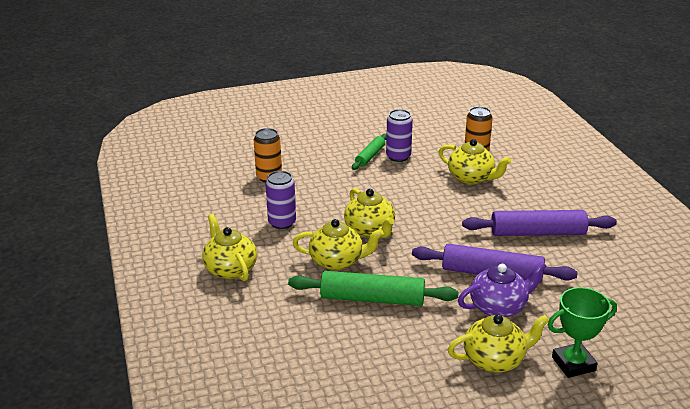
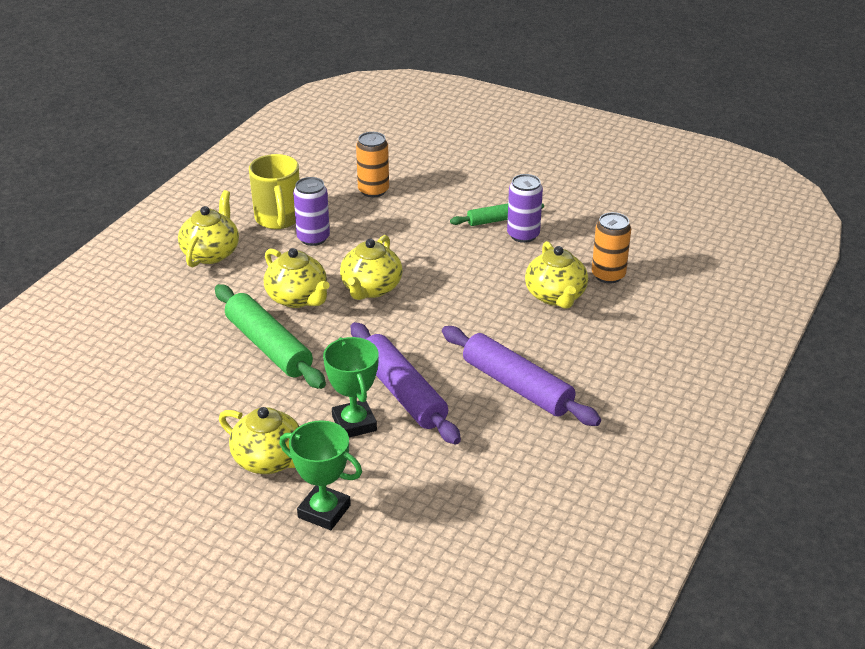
camera: 45 degrees right, 5 degrees up
(238, 224) = (278, 219): none -> yellow mug
(499, 307) = (354, 423): purple teapot -> green trophy

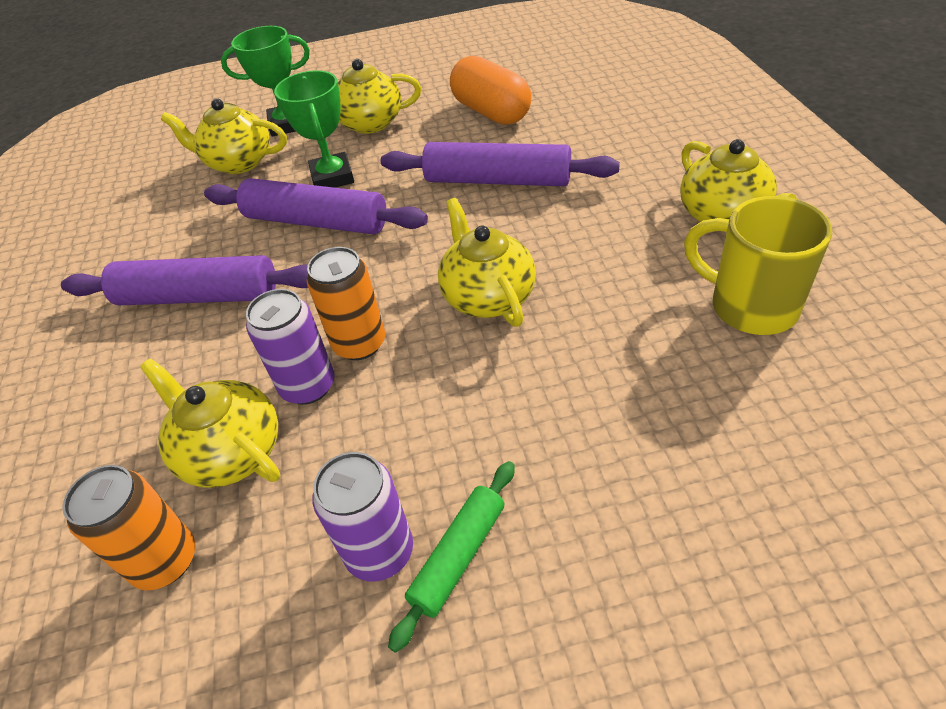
camera: 145 degrees right, 10 degrees up
(185, 403) = (491, 112): none -> orange capsule
(268, 346) = (497, 180): green rolling pin -> purple rolling pin
(298, 298) = (547, 234): yellow teapot -> yellow teapot (238, 162)
(313, 238) = (660, 312): purple can -> purple can (308, 386)
(354, 423) = (332, 177): green trophy -> green trophy turned 45 degrees clockwise
(373, 190) = (732, 462): orange can -> orange can (359, 344)

